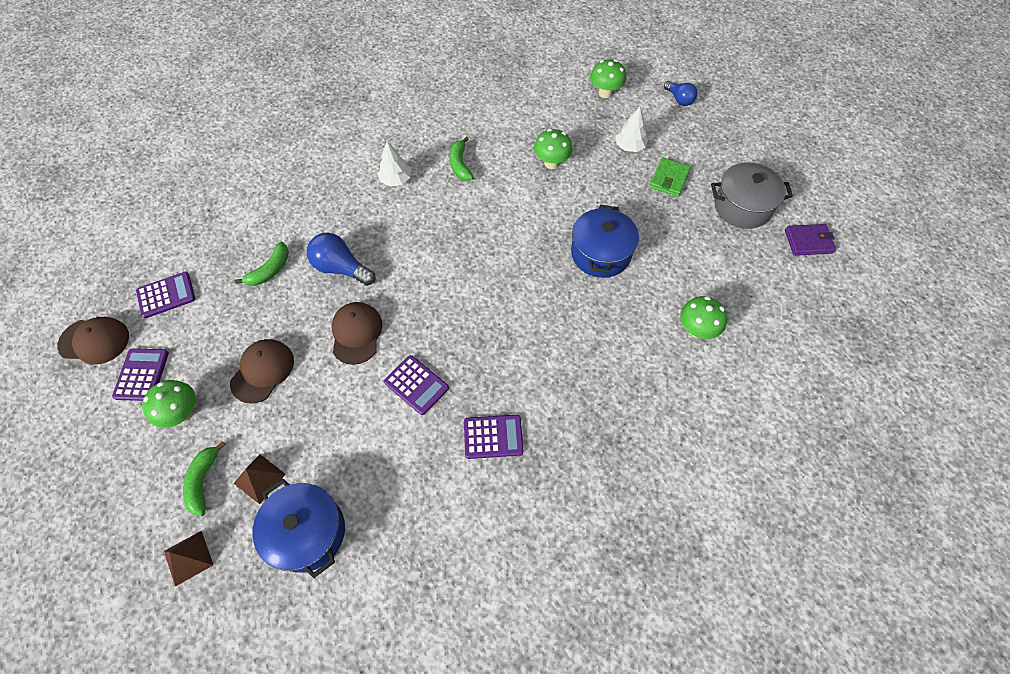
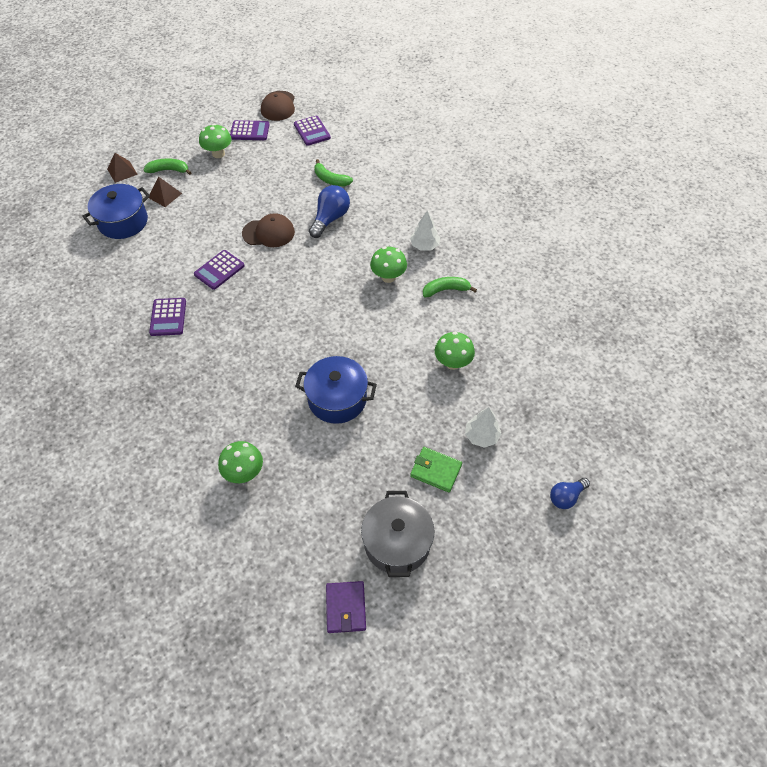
camera: 90 degrees right, 5 degrees down
(262, 371) = (243, 186): brown cap -> none
(605, 93) = (565, 418): green mushroom -> green mushroom (388, 277)

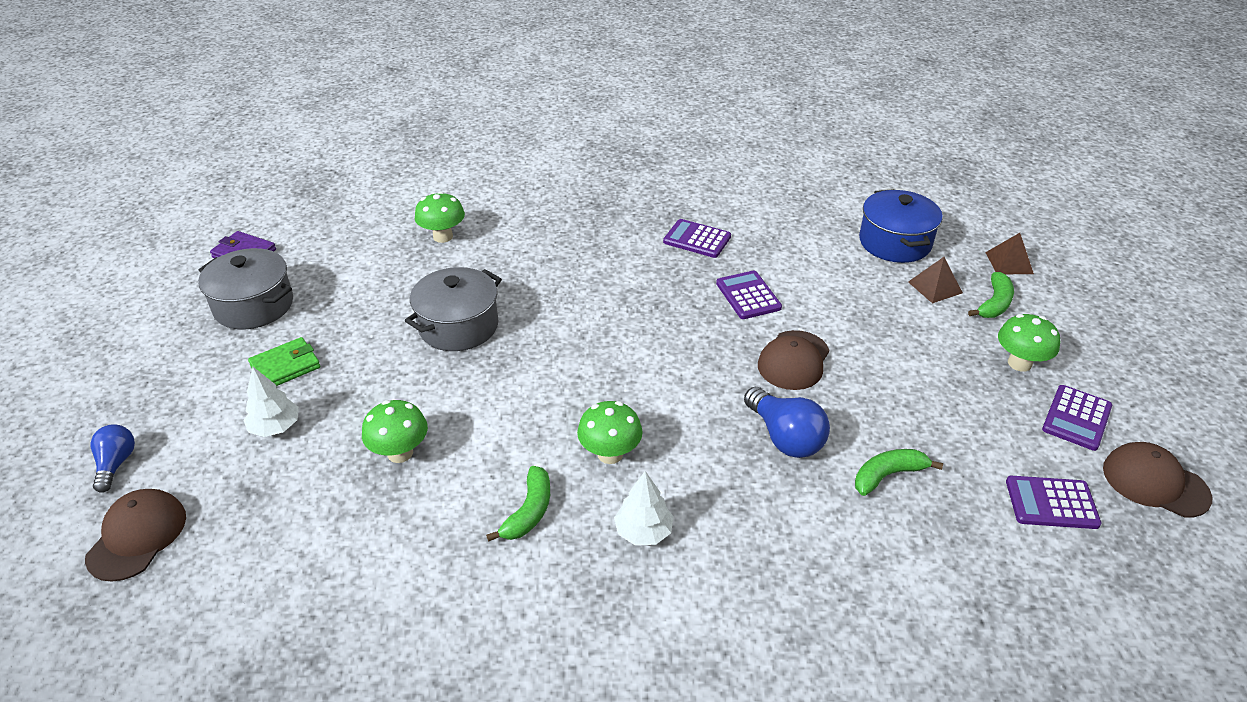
camera: 120 degrees right, 15 degrees down
(337, 399) = (458, 326): blue pot -> grey pot
(589, 441) = (137, 536): none -> brown cap

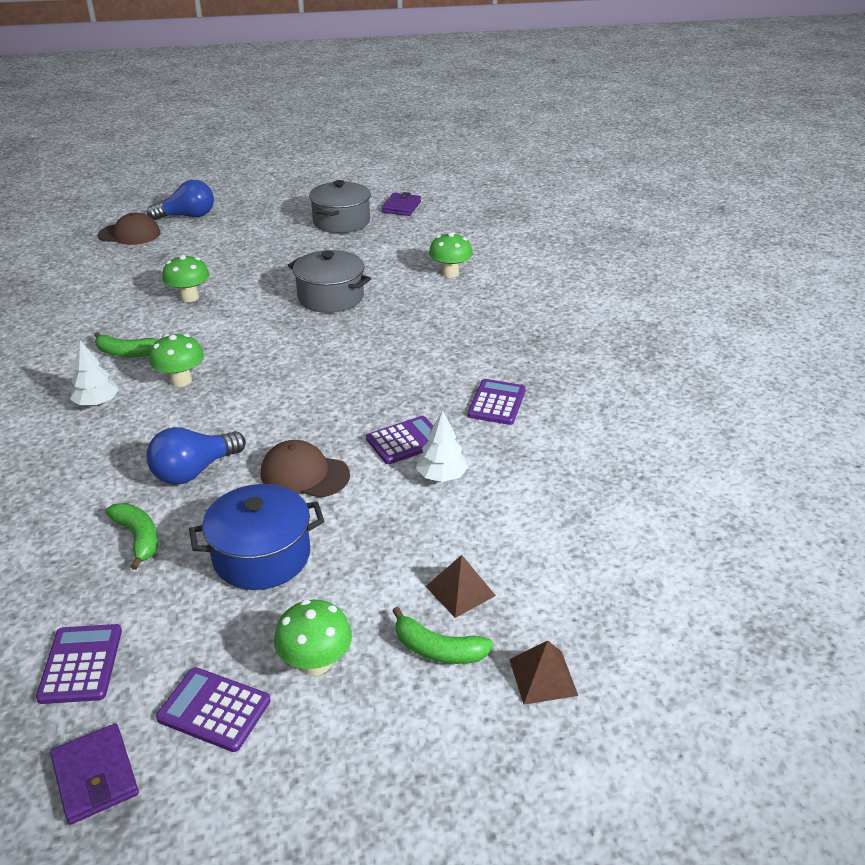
camera: 80 degrees right, 5 degrees down
(116, 464) = (187, 216): blue light bulb -> blue light bulb, size x1.56
(275, 427) = (217, 253): white tree -> white tree (441, 476)
(285, 366) = (277, 244): green wallet -> none
(894, 242) = (549, 556): blue pot -> blue pot (262, 556)
(1155, 483) = (95, 776): brown cap -> purple wallet

